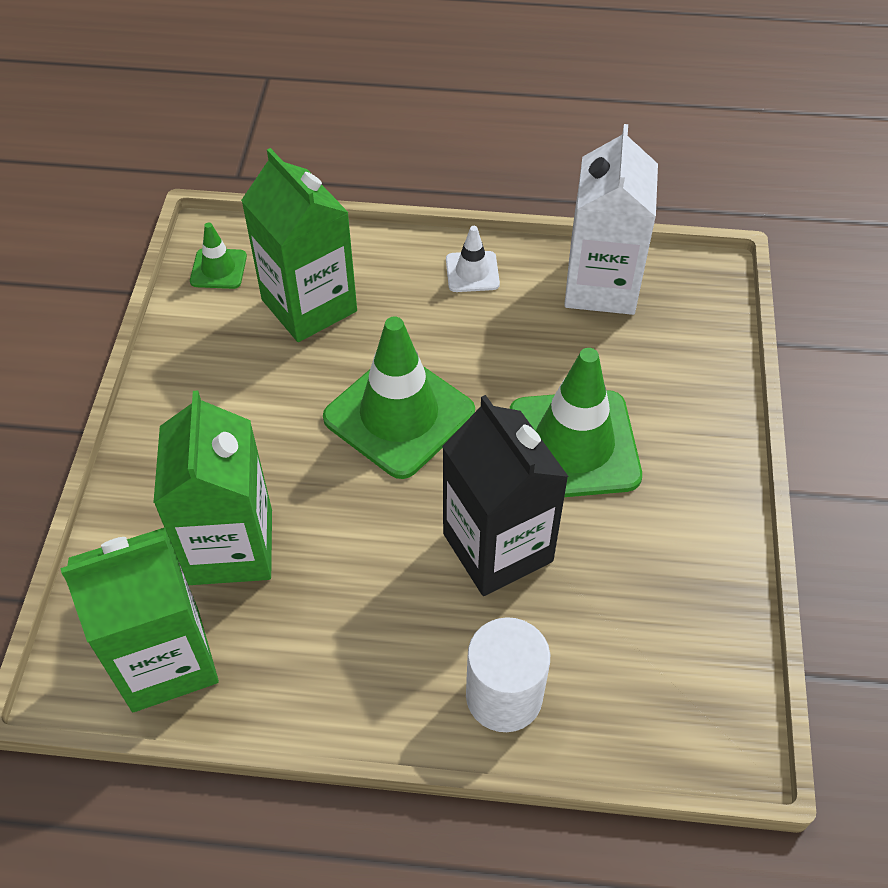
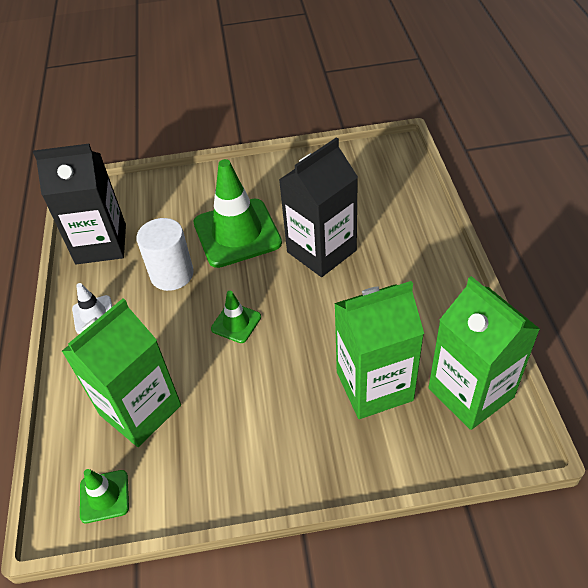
camera: 100 degrees left, 5 degrees down
(399, 415) = (236, 323): green traffic cone -> green traffic cone, size x0.48
(504, 696) = (411, 229): white cylinder -> white cylinder (172, 274)
(601, 286) = (101, 244): white carton -> black carton

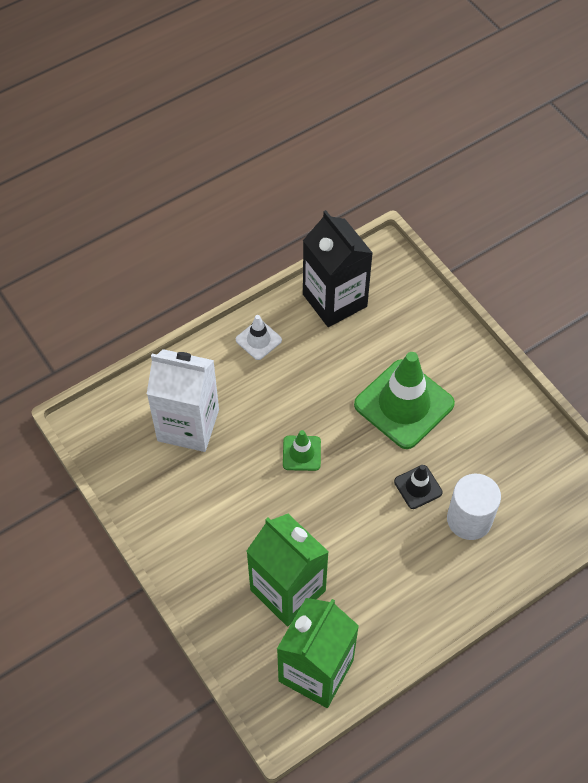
camera: 60 degrees right, 10 degrees up
(104, 496) = (111, 440): green traffic cone -> none
(140, 410) = (188, 425): green carton -> white carton
(172, 274) = (329, 375): white cylinder -> white cylinder (469, 519)
(321, 251) = (418, 487): black carton -> black traffic cone

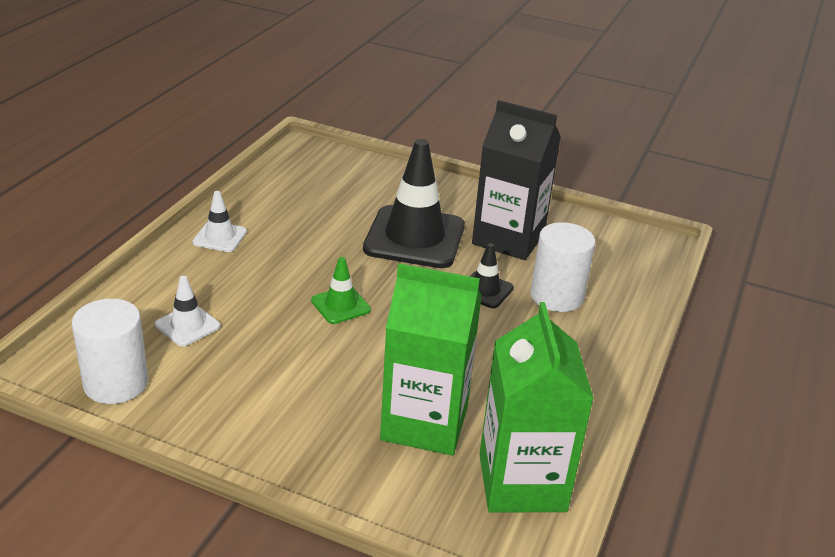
camera: 35 degrees left, 25 degrees down
(118, 458) = (116, 383): none -> white cylinder
(188, 425) = (187, 325): white carton -> white traffic cone
(334, 300) = (279, 189): black carton -> black carton (508, 238)
(404, 404) = (414, 237): green traffic cone -> black traffic cone

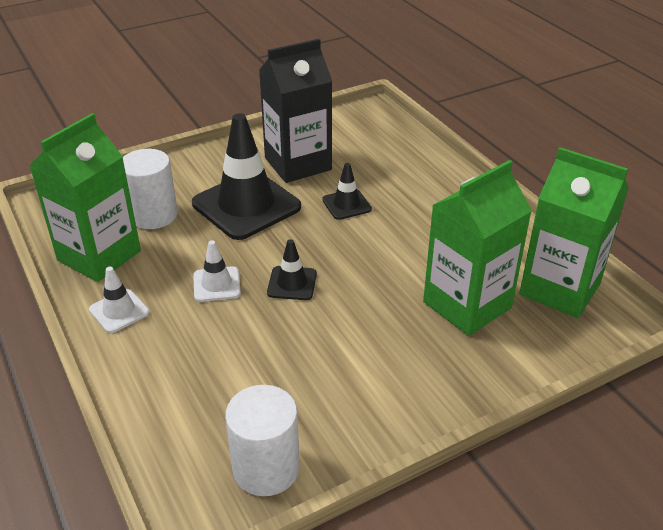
camera: 50 degrees left, 5 degrees up
(187, 325) = (228, 386): white traffic cone -> white traffic cone (216, 284)
(271, 199) = (99, 255): none -> green carton
(340, 305) = (292, 283): green traffic cone -> black traffic cone
(556, 296) = (385, 177): white cylinder -> white cylinder (153, 215)

